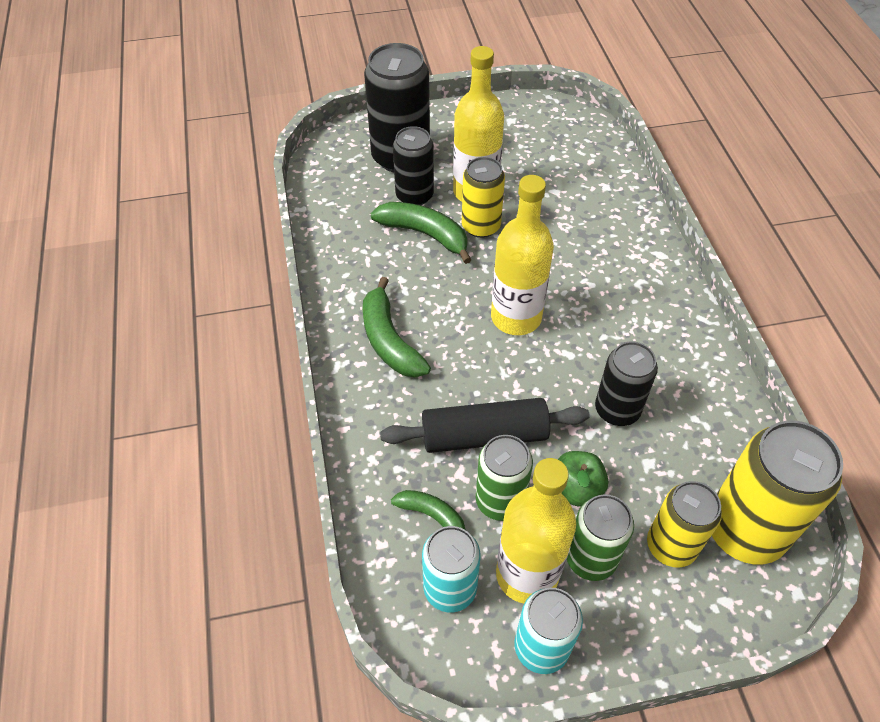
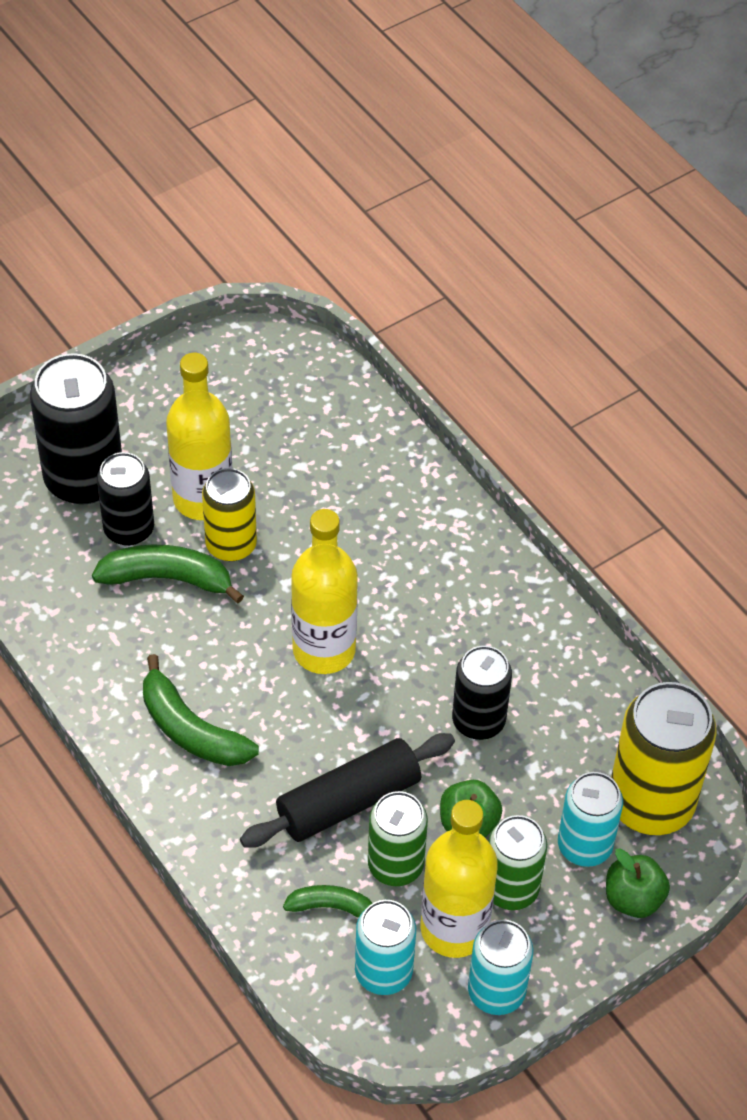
camera: 25 degrees left, 0 degrees up
(671, 545) = (584, 845): yellow can -> turquoise can
(700, 611) = (633, 898): none -> green apple

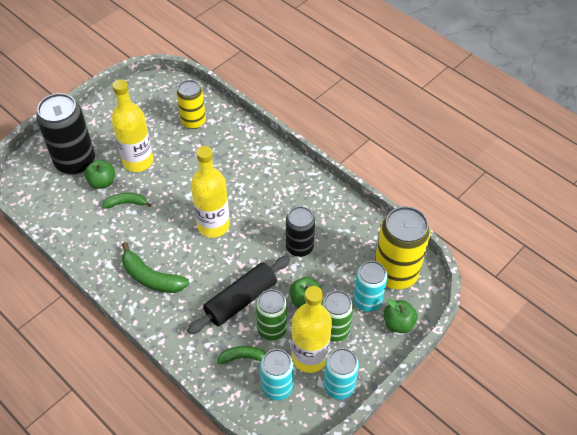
camera: 10 degrees left, 0 degrees up
(129, 529) = (102, 182): black can -> green apple
(167, 578) = (126, 203): green banana -> green banana, size x0.61
(231, 545) = (156, 181): yellow can -> yellow can (193, 121)

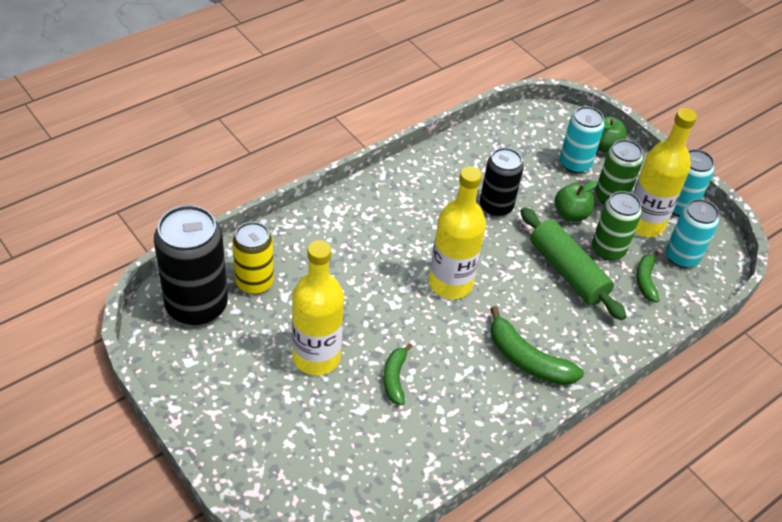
camera: 85 degrees left, 5 degrees down
(75, 161) = (295, 441): black can -> black can (196, 305)
(102, 182) = (347, 406): green apple -> none
(151, 277) = (527, 360): green banana -> green banana turned 90 degrees clockwise
(241, 300) = (568, 272): black rolling pin -> green rolling pin
(395, 273) = (540, 134): yellow can -> none

